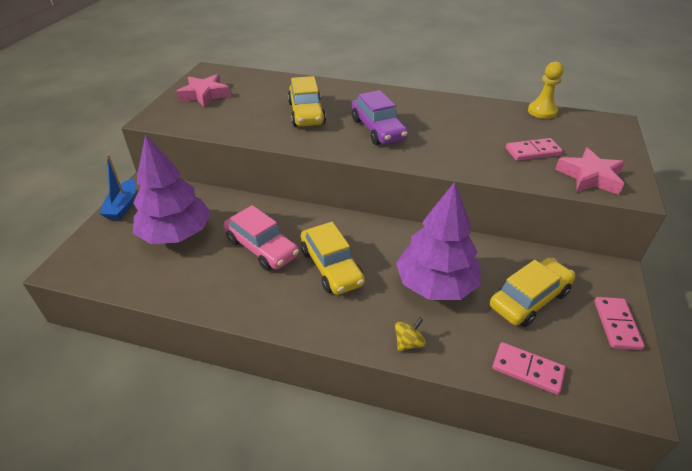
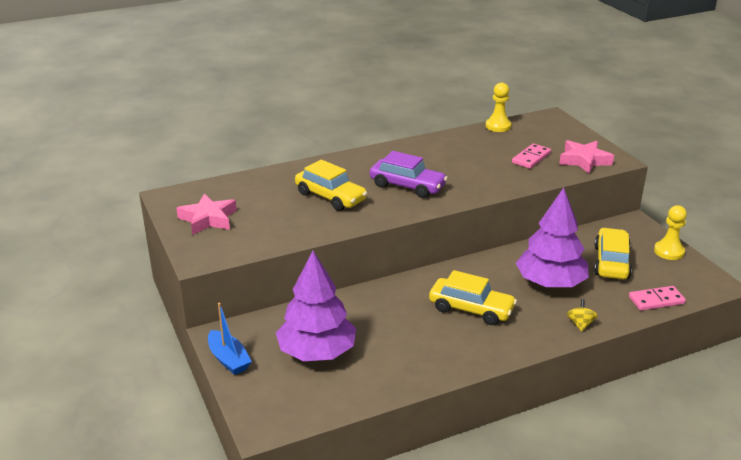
camera: 40 degrees left, 10 degrees down
(262, 248) = (402, 324): pink car -> none
(616, 324) = (669, 251): pink domino -> yellow pawn

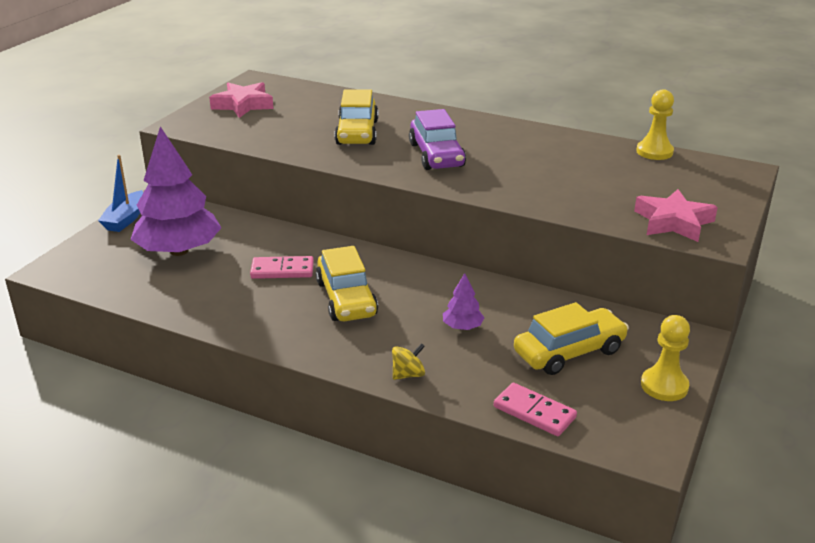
camera: 50 degrees right, 0 degrees up
(531, 158) = (616, 192): pink domino -> pink domino (282, 270)
(550, 283) = (462, 327): purple tree -> purple tree, size x0.42

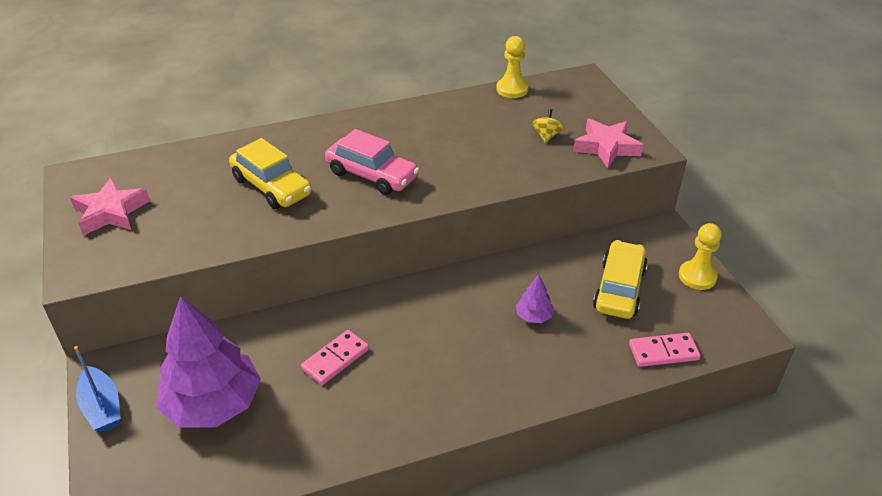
camera: 45 degrees left, 10 degrees up
(346, 299) = (423, 350): yellow car -> none
(408, 374) = (556, 383): yellow spinning top -> yellow spinning top (546, 136)
(436, 155) = (372, 175): purple car -> pink car

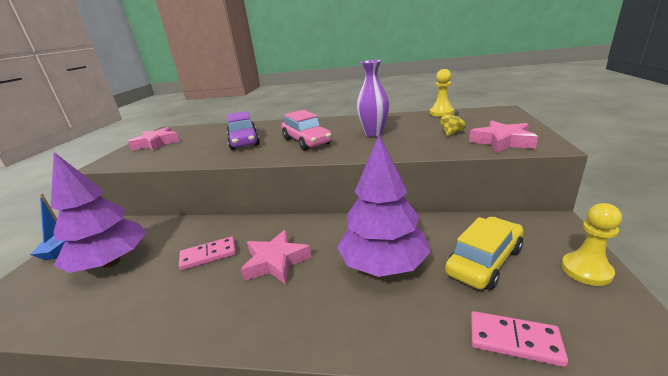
camera: 30 degrees right, 15 degrees down
(271, 187) = (244, 141): yellow car -> purple car
(423, 344) = (275, 262): none -> pink star
(452, 147) = (373, 134): none -> purple vase
(534, 316) = (383, 264): purple tree -> purple tree, size x2.36

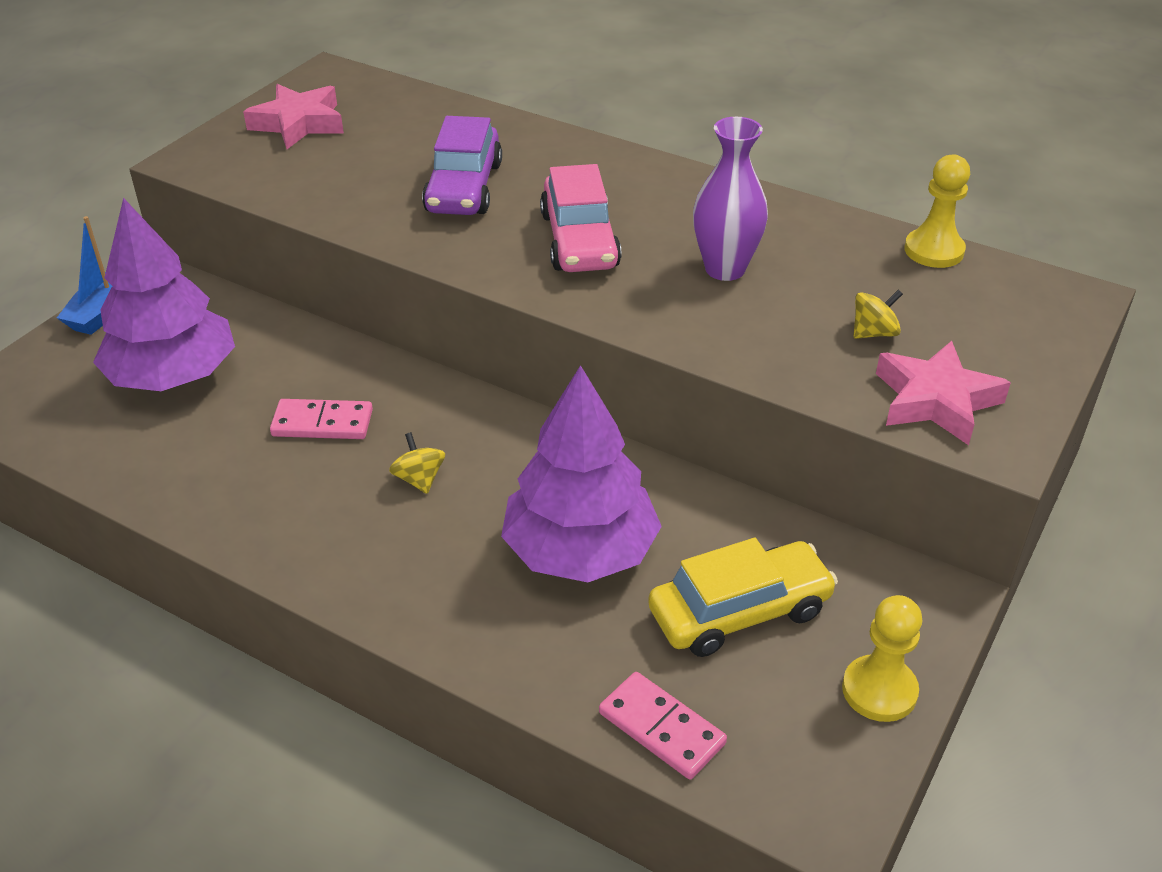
camera: 20 degrees right, 15 degrees up
(275, 262) = (419, 479): pink star -> yellow spinning top

